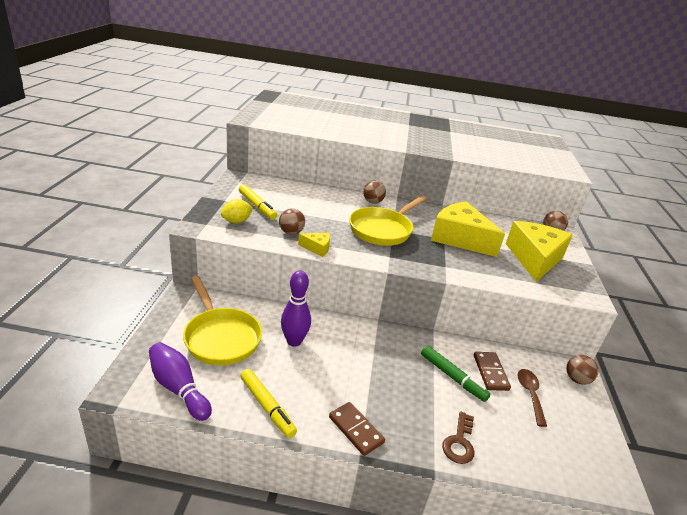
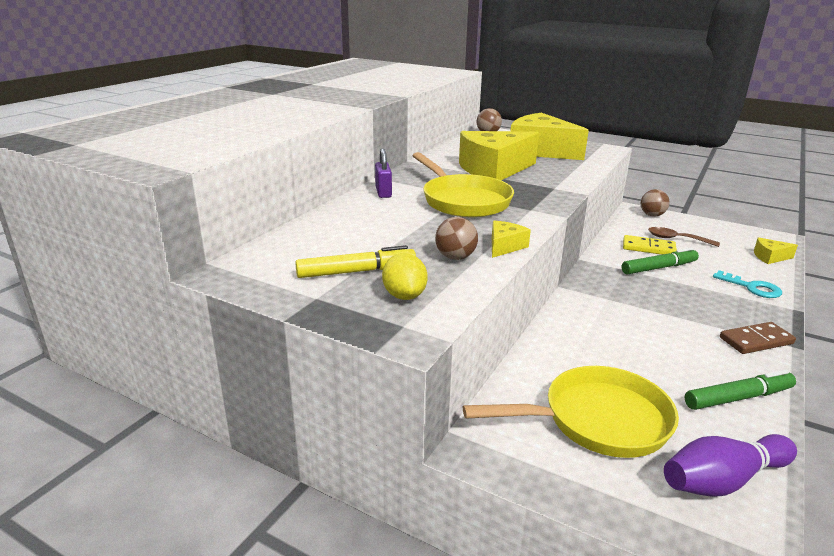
camera: 65 degrees left, 5 degrees down
(267, 406) = (737, 398): yellow marker -> green marker
(294, 341) = (604, 354): purple bowling pin -> none
(372, 202) = (383, 192): brown ball -> purple padlock
(459, 442) = (752, 287): brown key -> turquoise key
(490, 372) = (648, 248): brown domino -> yellow domino
(550, 470) = (770, 257): none -> yellow cheese

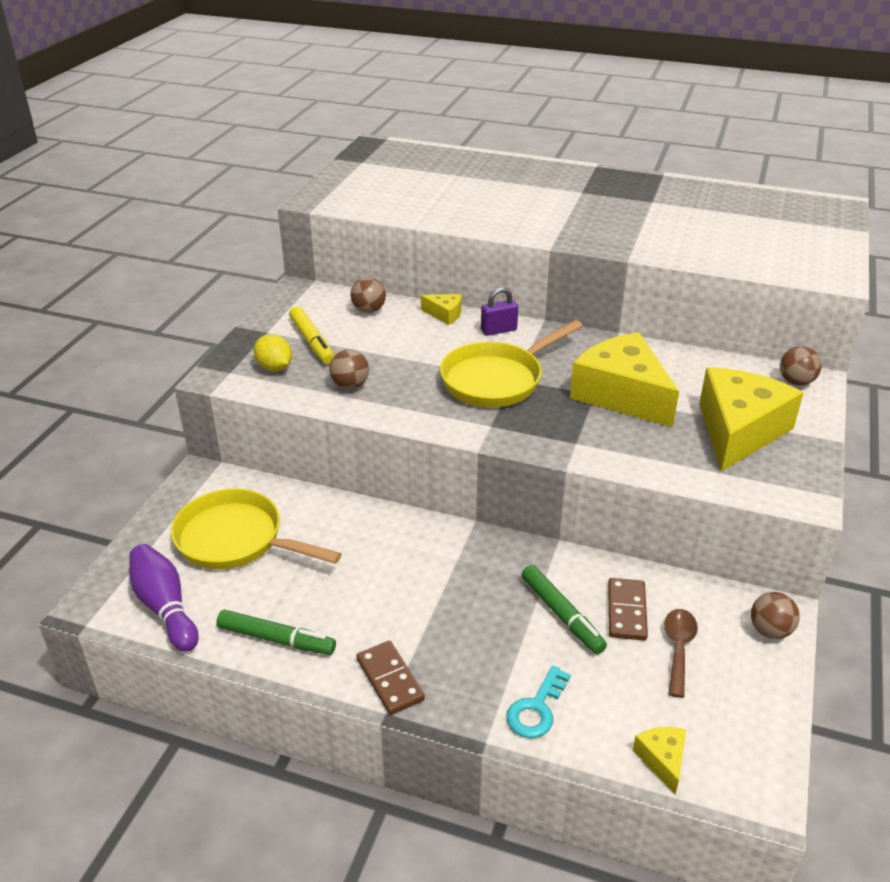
camera: 80 degrees right, 10 degrees up
(307, 239) = (369, 310): none -> brown ball
(404, 295) = (274, 367): yellow lemon -> yellow lemon turned 75 degrees clockwise
(505, 246) = (382, 411): yellow cheese -> yellow cheese (445, 314)
(597, 420) = (236, 539): yellow pan -> yellow pan turned 135 degrees clockwise
(648, 248) = (626, 611): yellow domino -> brown domino
(737, 398) = (276, 639): green marker -> green marker turned 45 degrees counterclockwise

